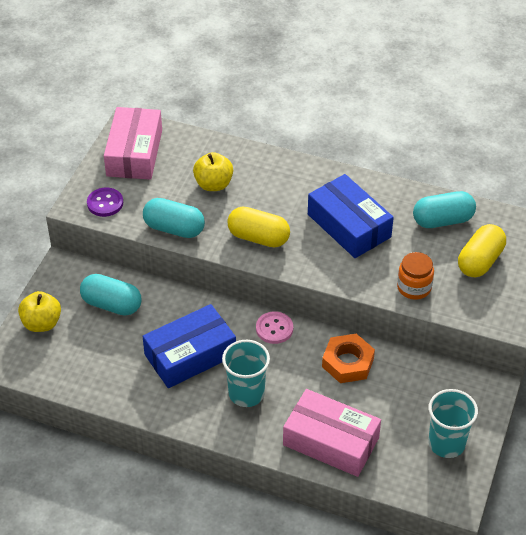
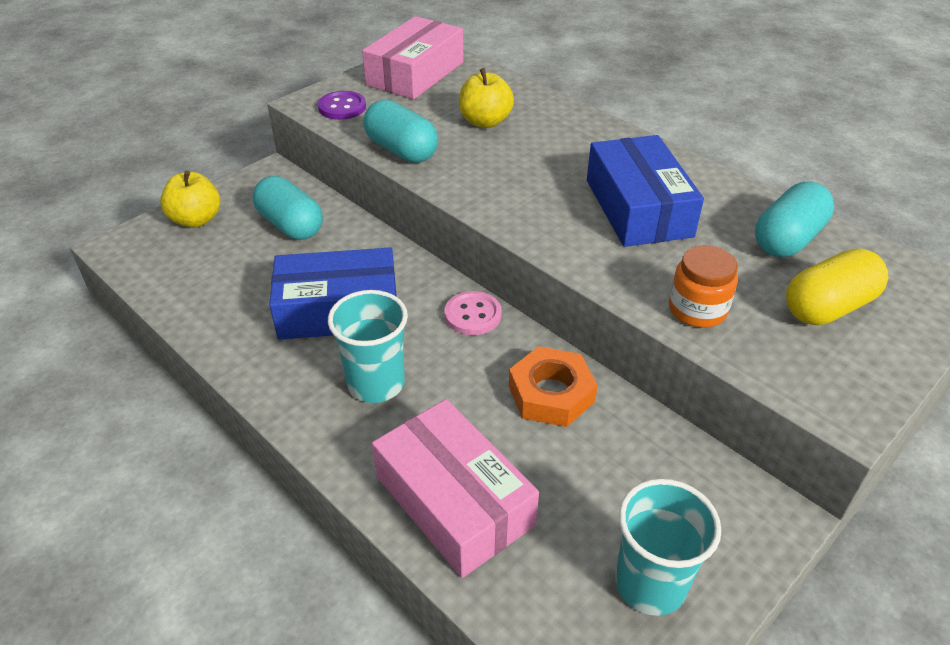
camera: 25 degrees right, 5 degrees down
(258, 237) = (502, 187): yellow capsule -> none
(442, 220) = (787, 239): turquoise capsule -> turquoise capsule turned 60 degrees counterclockwise

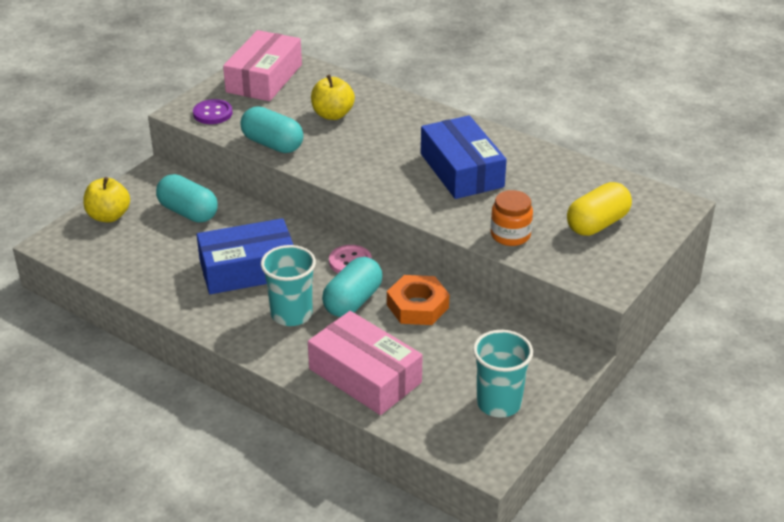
camera: 10 degrees left, 5 degrees down
(787, 239) = (569, 181): turquoise capsule -> turquoise capsule (353, 301)

